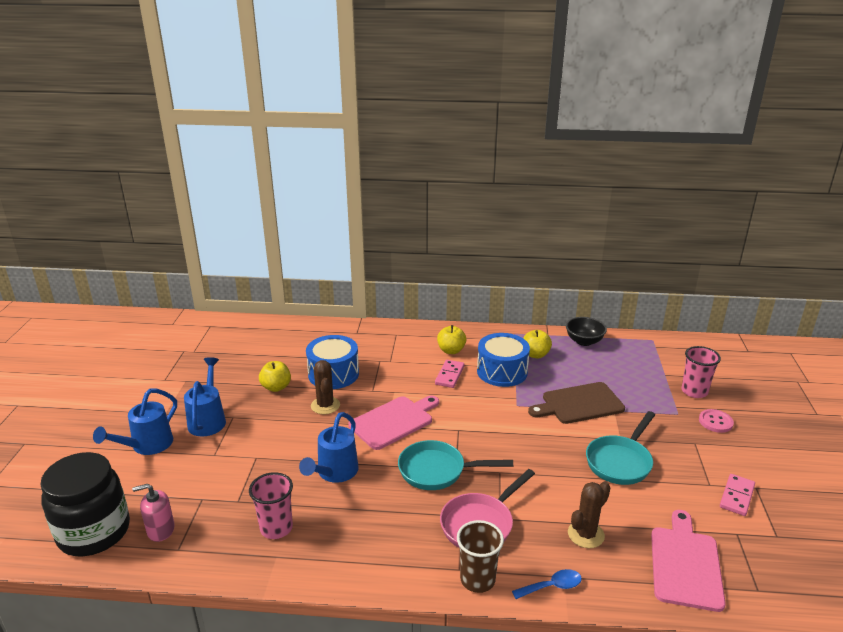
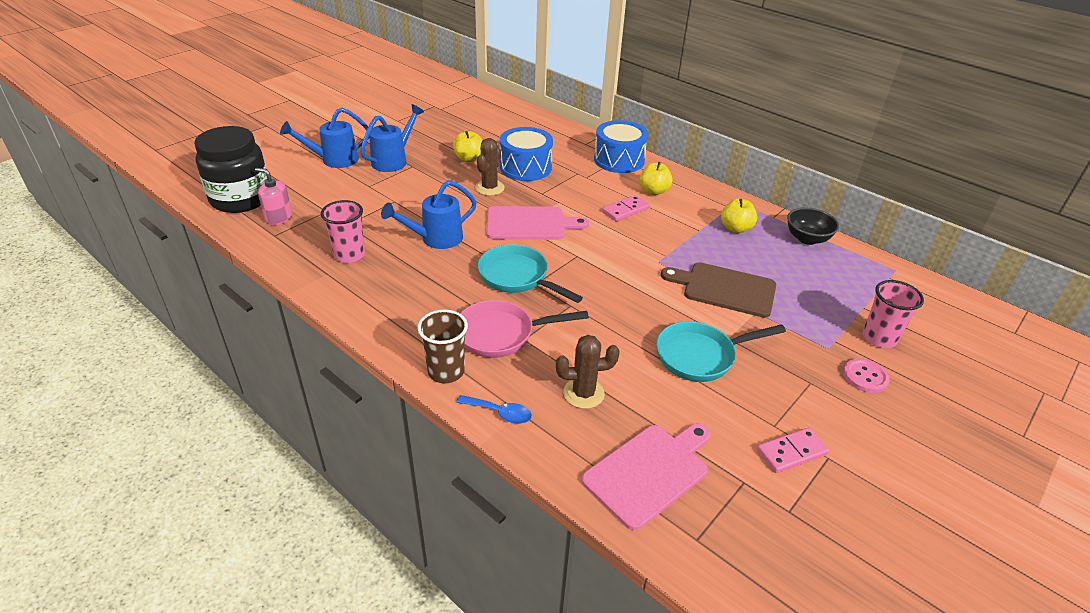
camera: 35 degrees right, 10 degrees up
(502, 371) = (681, 228): blue drum -> blue drum (619, 160)

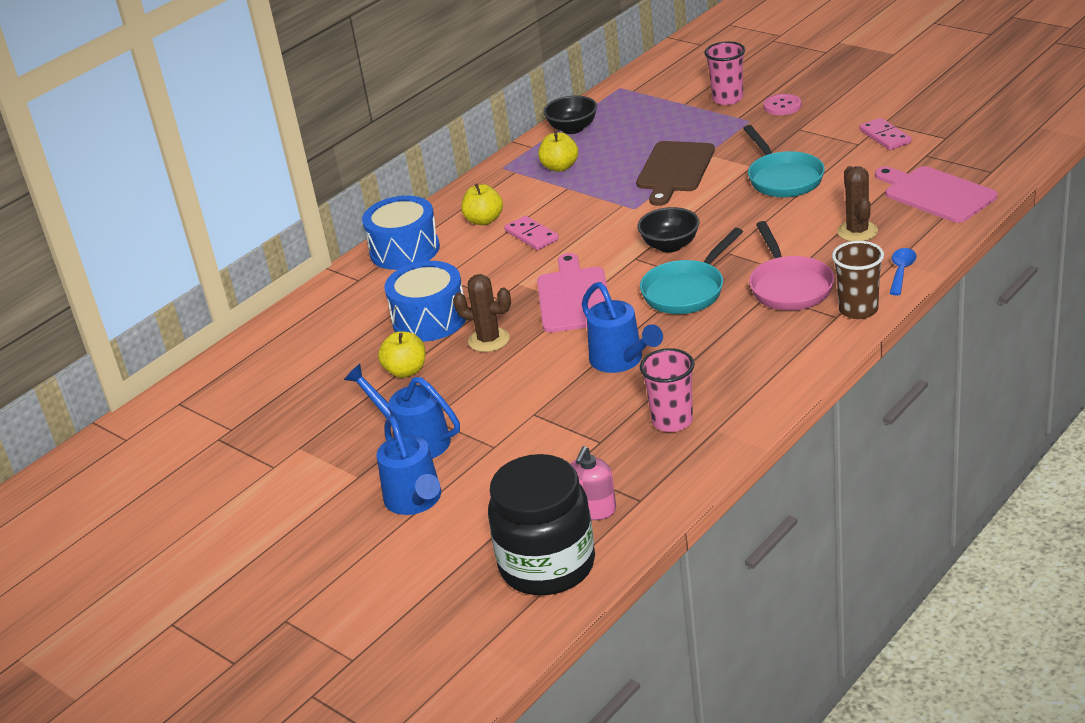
camera: 85 degrees left, 5 degrees down
(591, 275) = (670, 245): none -> black bowl

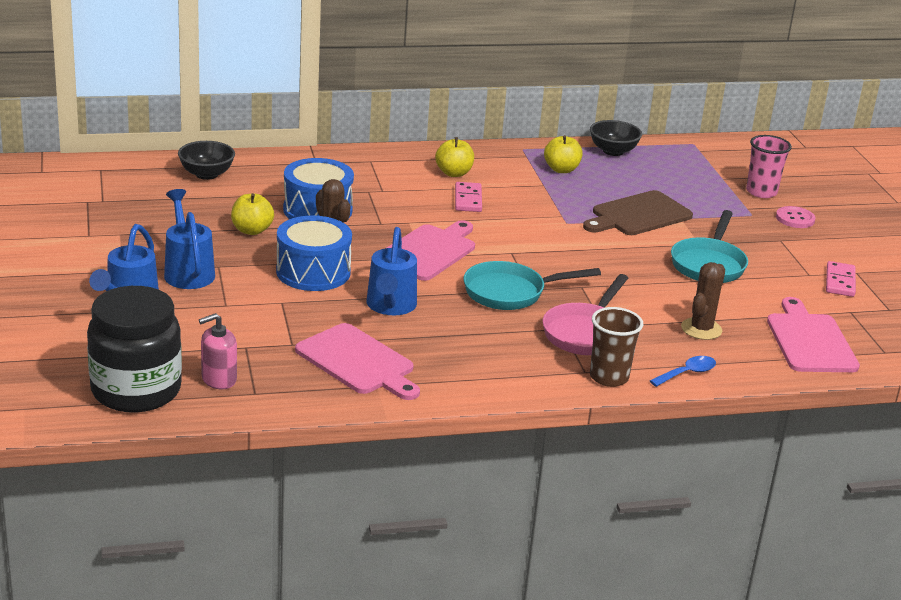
camera: 30 degrees right, 5 degrees down
(404, 250) = (373, 162): blue drum -> blue drum (313, 272)
(670, 245) = (549, 259): black bowl -> black bowl (206, 174)
(672, 421) = (358, 362): pink cup -> pink cutting board

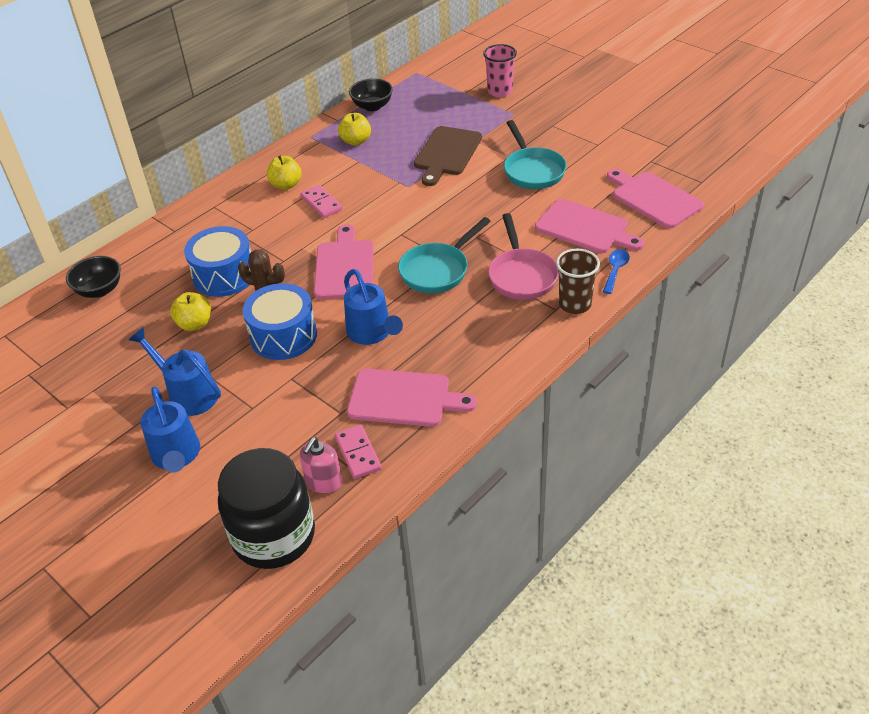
camera: 30 degrees left, 15 degrees up
(701, 329) = (585, 228): brown cactus -> pink cutting board
(795, 219) = (542, 103): pink button -> none
(840, 281) = (620, 140): pink domino -> pink domino (358, 453)

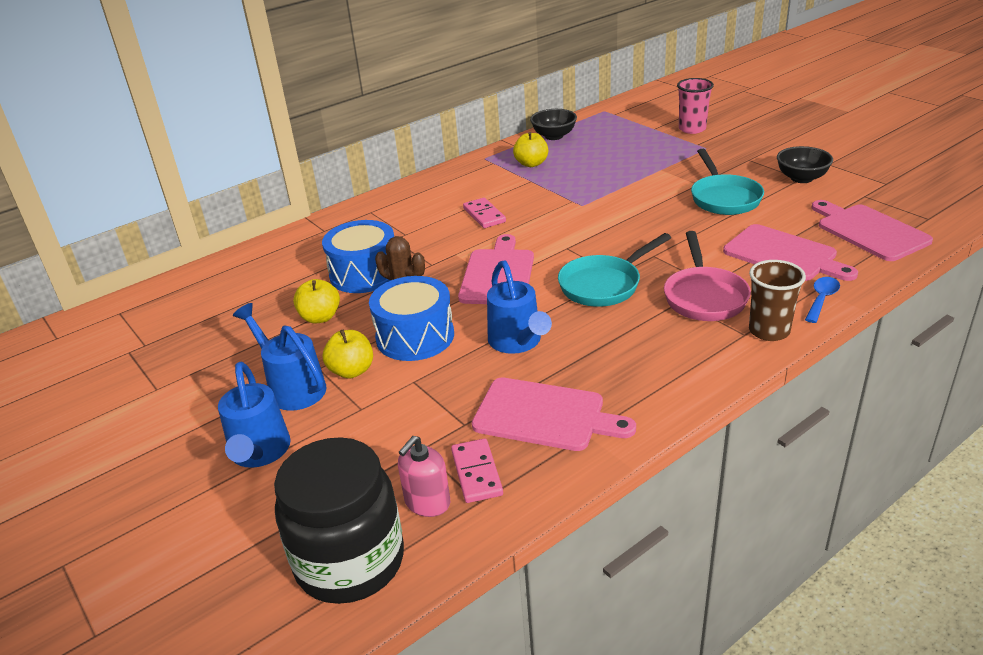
camera: 10 degrees right, 10 degrees down
(99, 290) = (231, 278): black bowl -> black bowl (801, 178)
(286, 185) = (450, 197): yellow apple -> yellow apple (352, 371)
(446, 153) = (628, 178): brown cutting board -> none

